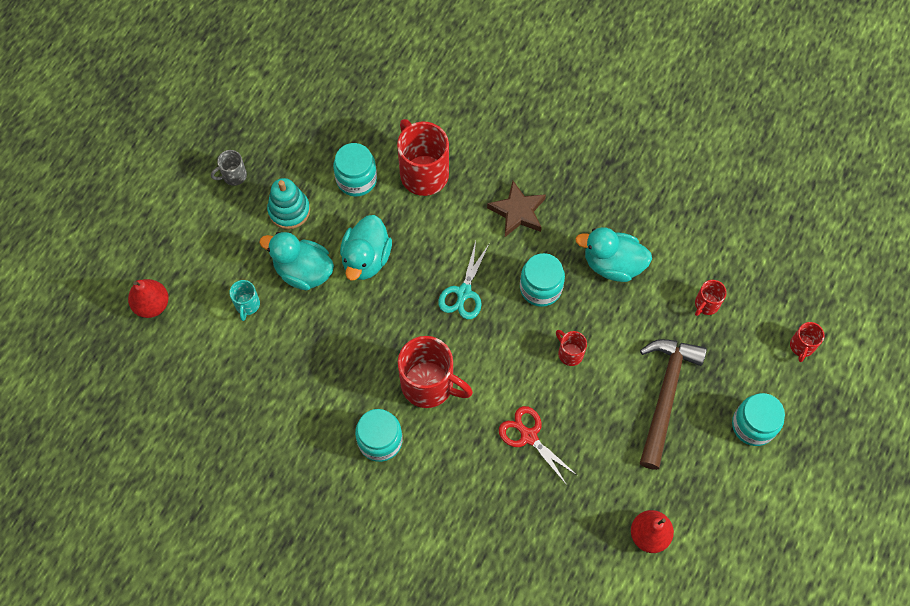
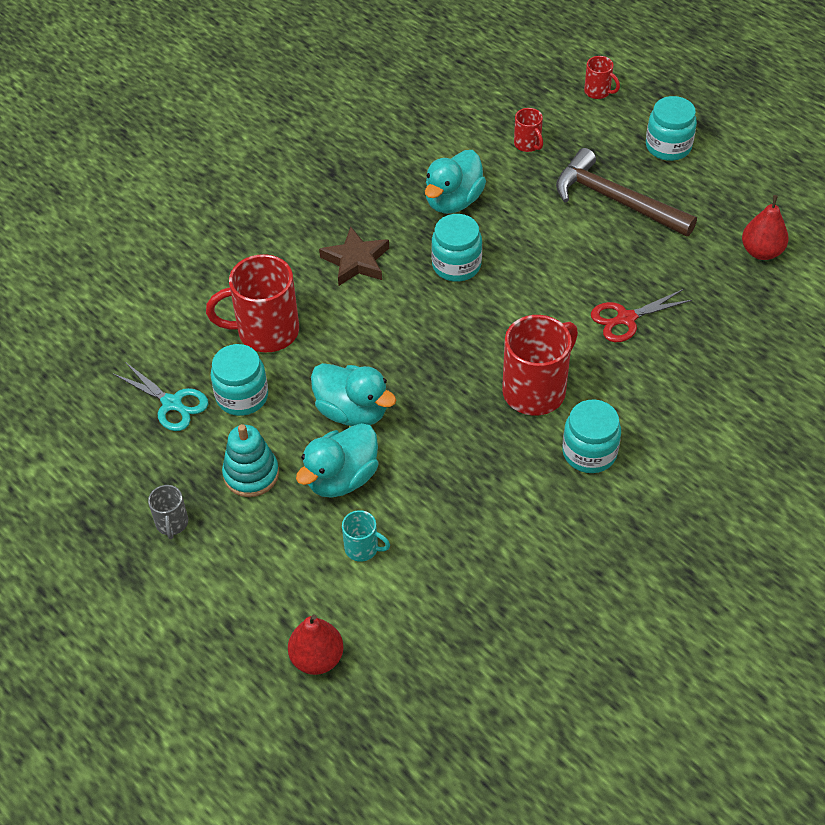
camera: 70 degrees left, 15 degrees down
(464, 293) = (435, 332): turquoise scissors -> turquoise scissors (172, 404)
(570, 353) = (542, 261): red mug -> none

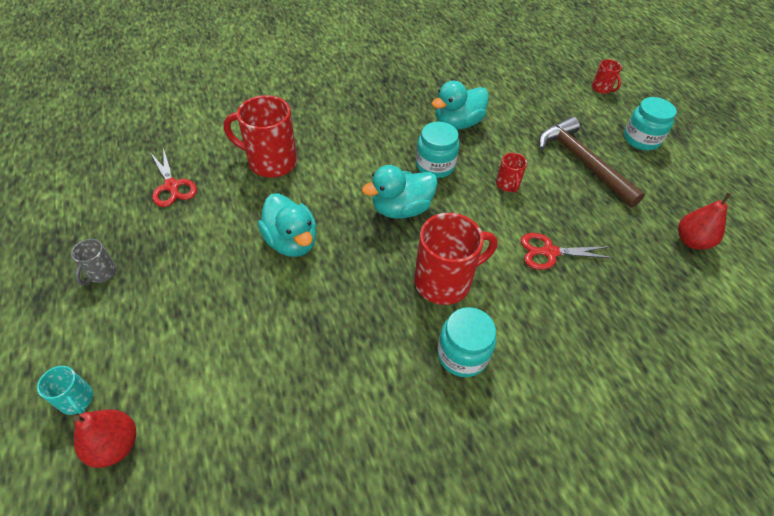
camera: 20 degrees right, 0 degrees up
(172, 404) = (172, 186): turquoise scissors -> red scissors
(242, 396) = (222, 200): turquoise jar -> none
(251, 474) = (185, 259): turquoise stacking toy -> none
(341, 478) = (248, 290): turquoise duck -> turquoise duck (401, 209)
(356, 261) = (365, 138): brown star -> none
(362, 548) = (223, 358): turquoise mug -> turquoise mug (77, 400)
(528, 144) = (532, 105): red mug -> red mug (507, 185)

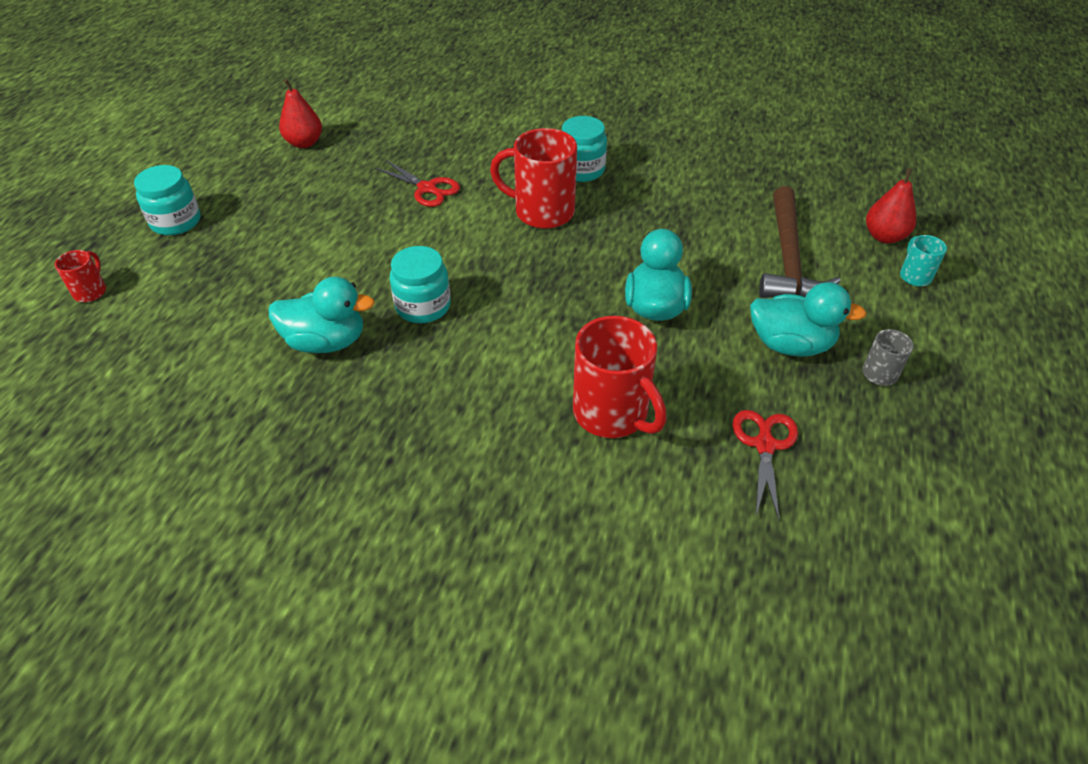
camera: 140 degrees left, 5 degrees down
(401, 209) = (513, 282): turquoise duck -> turquoise duck (790, 344)
(507, 185) = (378, 251): red mug -> none
(582, 162) = (272, 233): brown hammer -> brown hammer (788, 259)

